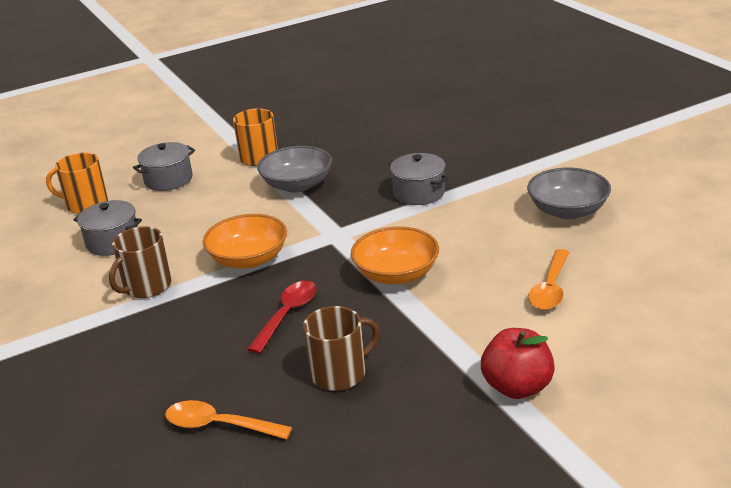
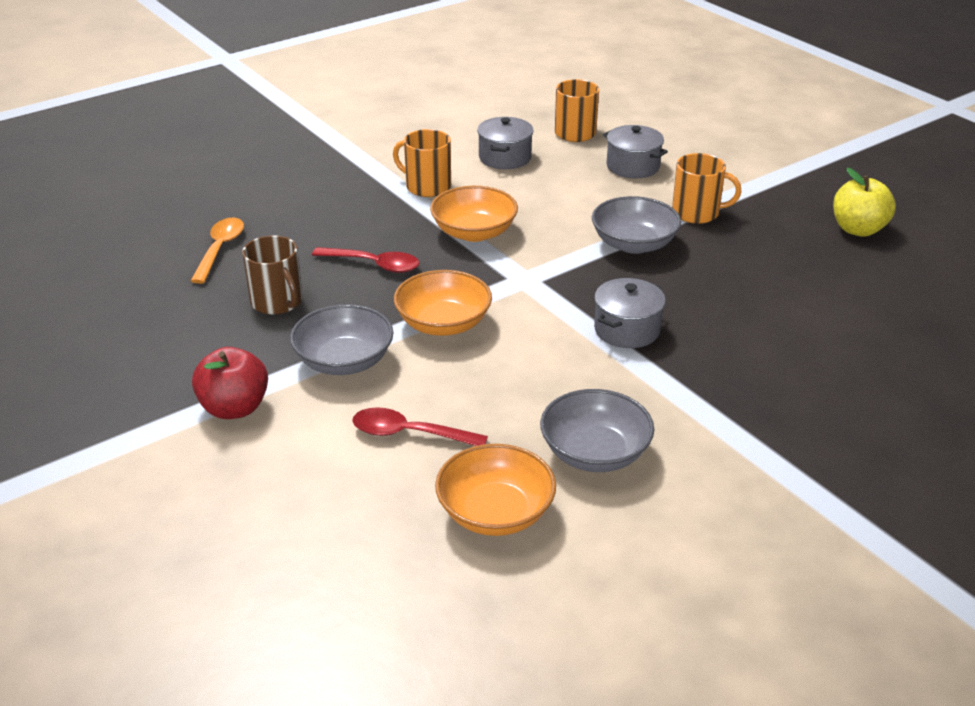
camera: 80 degrees right, 5 degrees up
(146, 286) = (427, 186): brown mug -> orange mug
(308, 103) = (858, 229): none -> yellow apple
(447, 326) = (344, 361): none -> grey bowl
(550, 289) = (409, 434): orange spoon -> red spoon
(638, 250) = (495, 513): none -> orange bowl

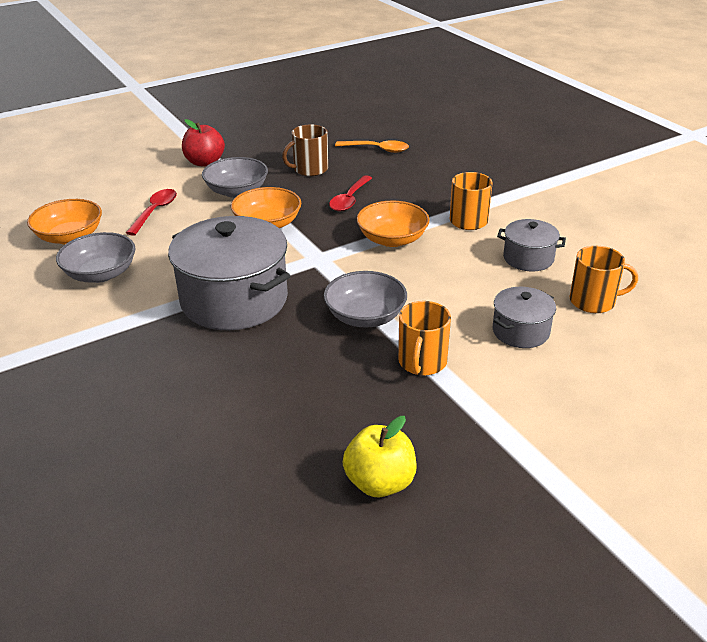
camera: 95 degrees right, 0 degrees up
(627, 330) = (234, 300): grey pot -> grey pot, size x1.99

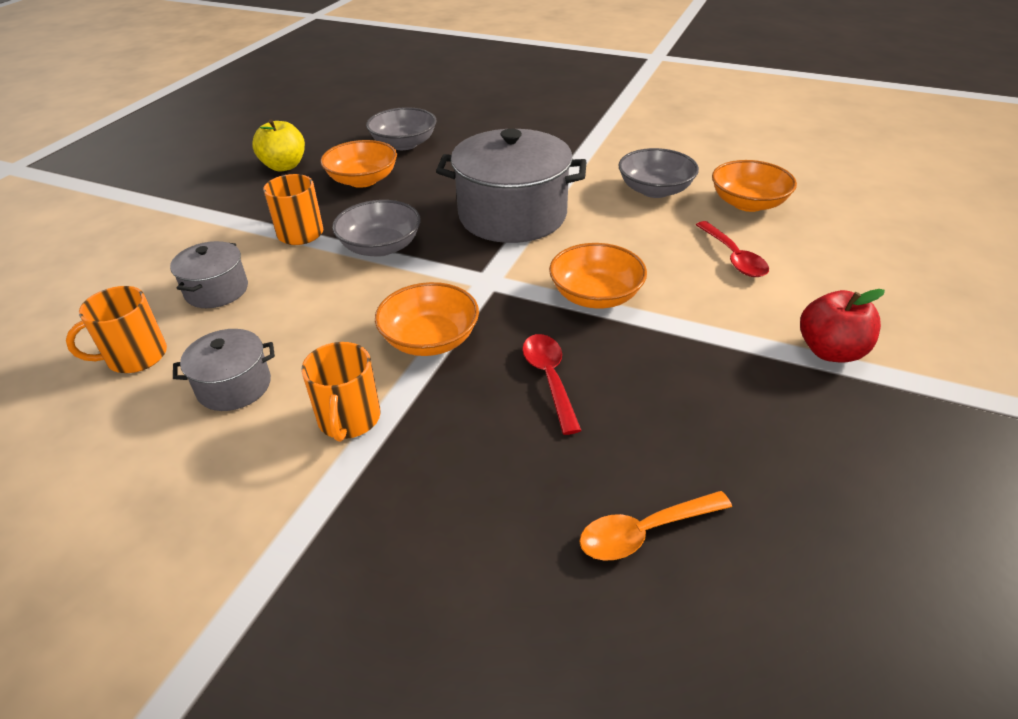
camera: 145 degrees right, 5 degrees up
(237, 191) = (704, 323): grey bowl -> grey bowl (404, 144)
(309, 169) = (679, 412): brown mug -> none
(312, 407) = (363, 180): none -> orange bowl

